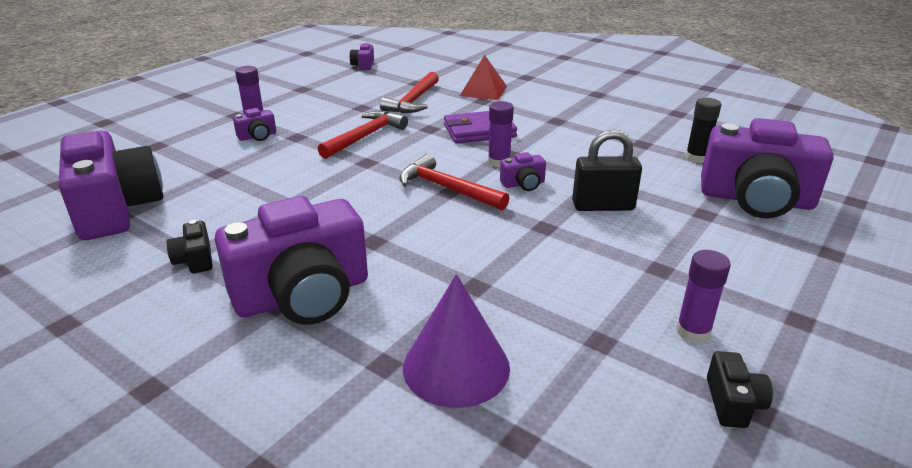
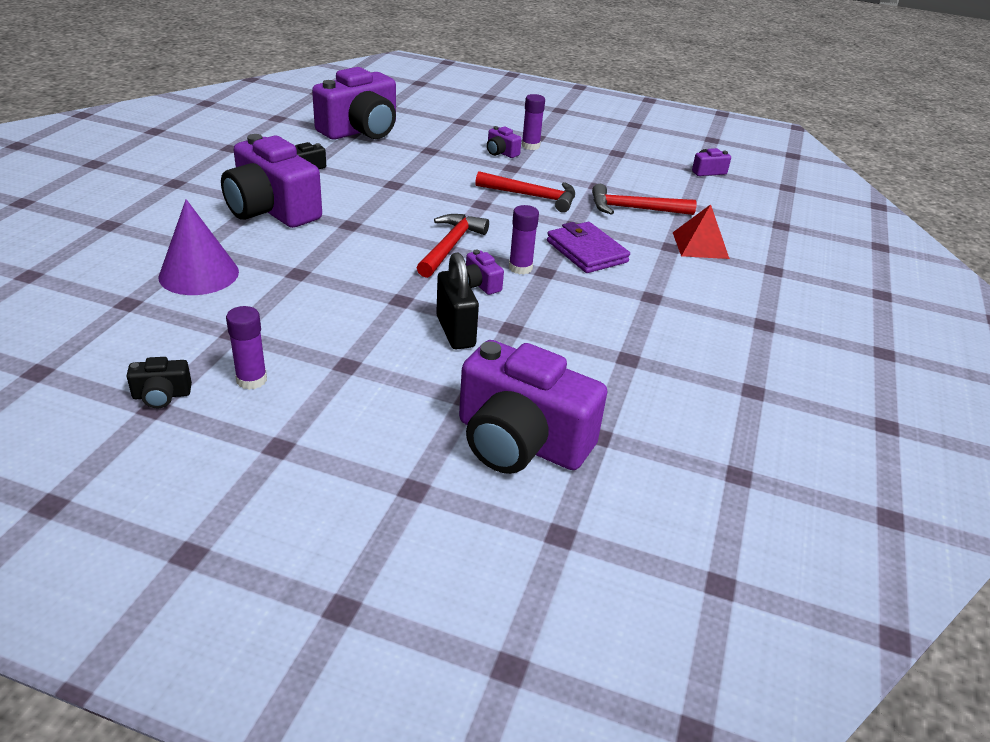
camera: 70 degrees right, 5 degrees up
(696, 158) = (613, 400): black glue stick -> none
(756, 200) = (520, 441): purple camera -> purple camera turned 60 degrees counterclockwise

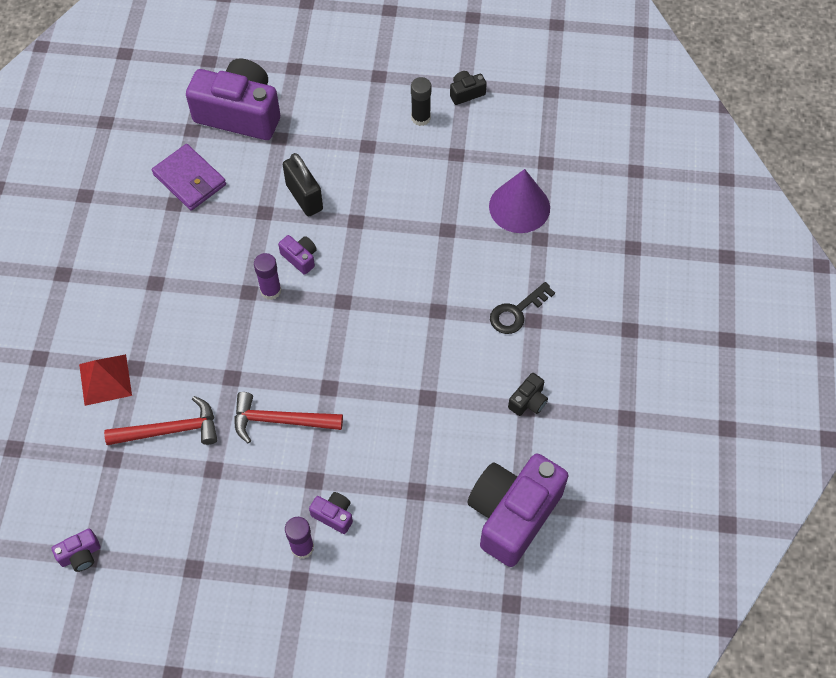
camera: 170 degrees right, 25 degrees up
(251, 380) = (421, 118): purple glue stick -> black glue stick
(272, 210) = (516, 312): purple camera -> black key
(450, 246) = (338, 304): red hammer -> none
(587, 251) = (214, 334): purple wallet -> purple wallet (189, 180)

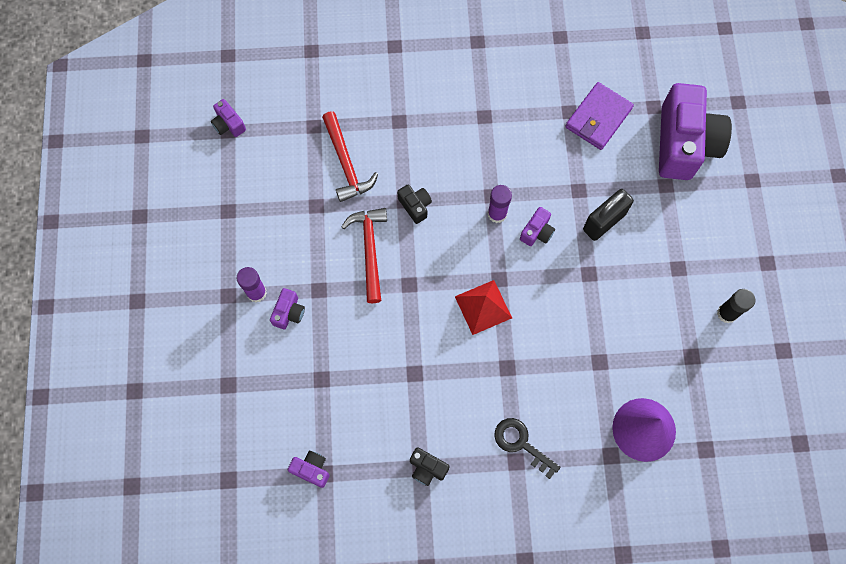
camera: 80 degrees right, 10 degrees up
(105, 379) = (384, 101): red pyramid -> red pyramid (483, 307)
(466, 93) = (771, 354): black camera -> black camera (415, 206)
(513, 514) = (311, 469): purple camera -> purple camera, size x0.41

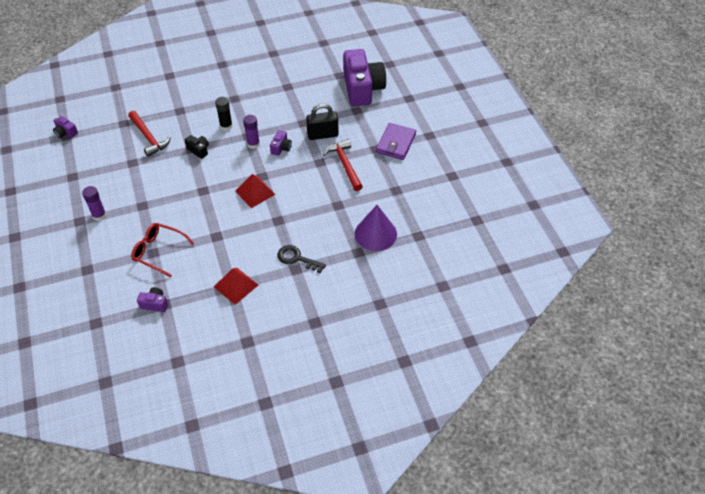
camera: 15 degrees left, 20 degrees down
(289, 312) = (123, 221): purple camera -> none
(330, 380) = (158, 252): none -> red glasses
(369, 250) = (173, 178): red hammer -> red hammer (345, 165)
(427, 468) = (236, 285): black camera -> red pyramid
(598, 118) = (306, 86): purple wallet -> purple wallet (395, 143)
(604, 222) = (322, 135): black padlock -> black padlock turned 45 degrees clockwise
(727, 313) = (411, 164): black glue stick -> black glue stick (226, 126)

